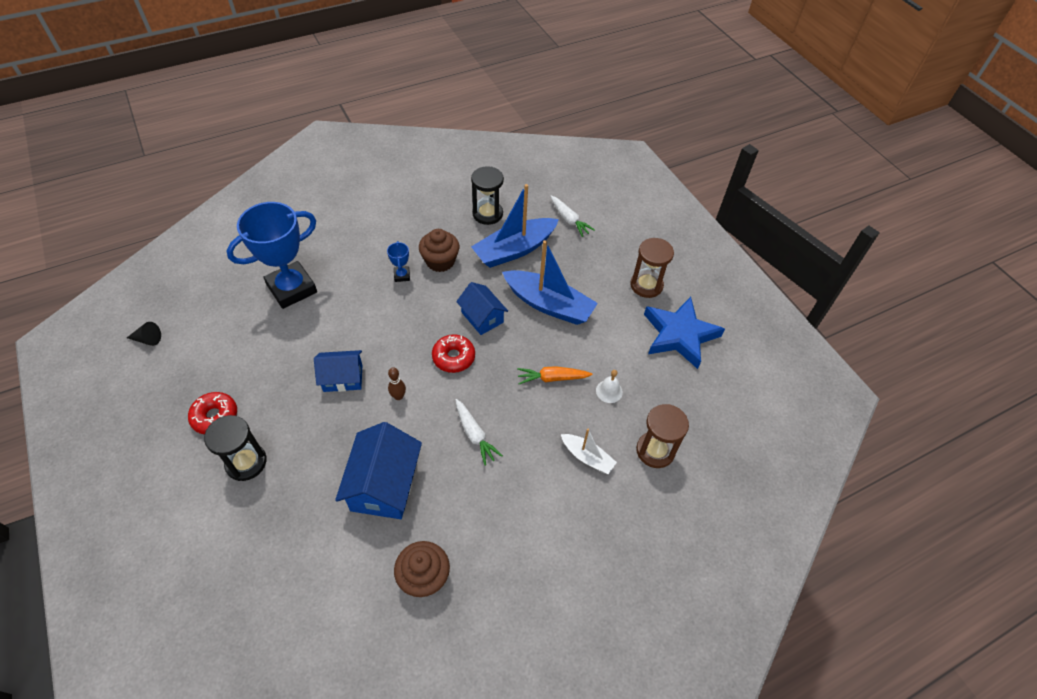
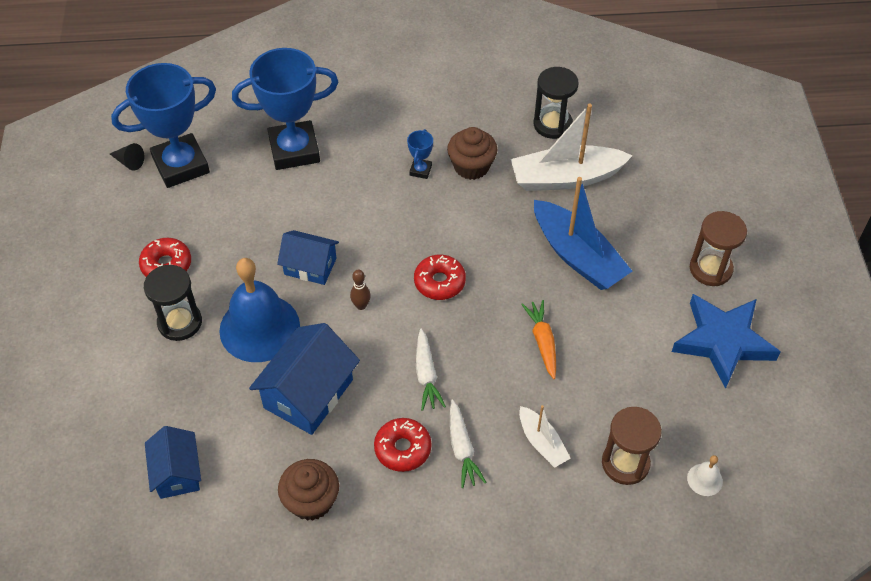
camera: 25 degrees right, 0 degrees up
(197, 329) = (181, 165): none -> blue trophy
(319, 443) = (259, 328): none -> blue bell
(481, 502) = (402, 448): none -> red donut
(482, 317) = (492, 246): blue house -> blue house (177, 473)
(514, 250) = (566, 178): blue boat -> white boat
(552, 378) = (542, 342): orange carrot -> orange carrot turned 60 degrees clockwise
(569, 220) = (651, 159): white carrot -> white carrot (462, 448)
(609, 391) = (602, 378): white bell -> white bell (704, 479)

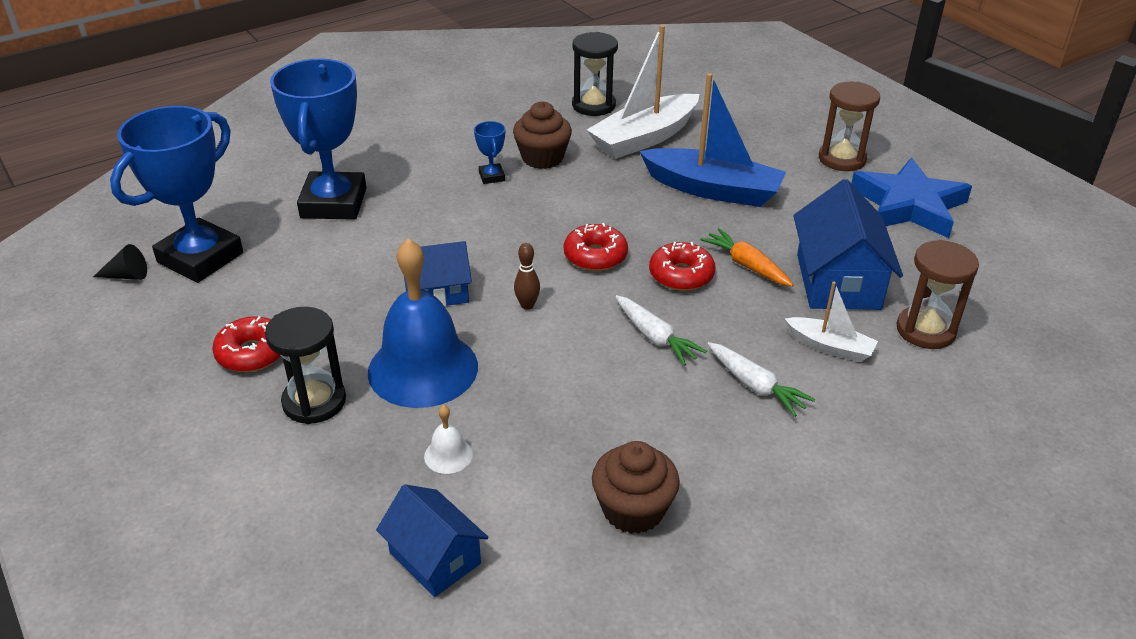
camera: 30 degrees left, 15 degrees down
(294, 150) = (334, 203): blue trophy -> blue trophy turned 45 degrees counterclockwise
(308, 394) = (536, 407): blue house -> blue house (838, 281)
(402, 448) = (692, 413): red donut -> red donut (681, 275)
(704, 479) = (1008, 313): white bell -> white bell (448, 455)

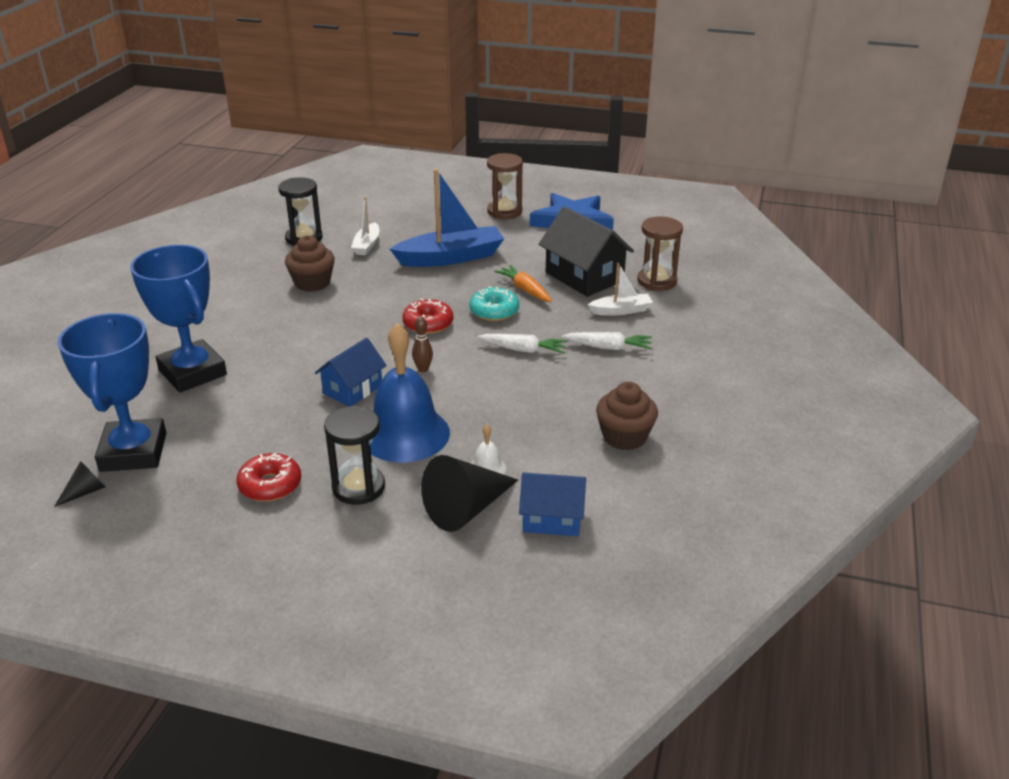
camera: 40 degrees left, 5 degrees down
(373, 489) = (466, 509): none -> black cone
(491, 177) = (292, 308): blue trophy -> none
(644, 138) = (367, 245): white boat -> white boat, size x0.53
(681, 275) = (494, 311): red donut -> turquoise donut
(747, 266) = (525, 290): orange carrot -> orange carrot turned 45 degrees clockwise
(838, 281) = (584, 277): blue house -> black house

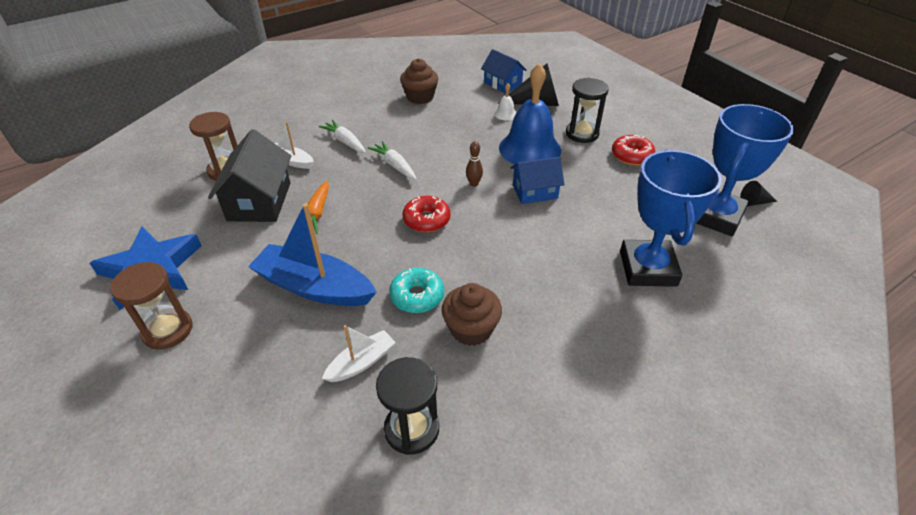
camera: 140 degrees left, 10 degrees up
(494, 311) = (367, 205): turquoise donut -> turquoise donut (417, 296)

